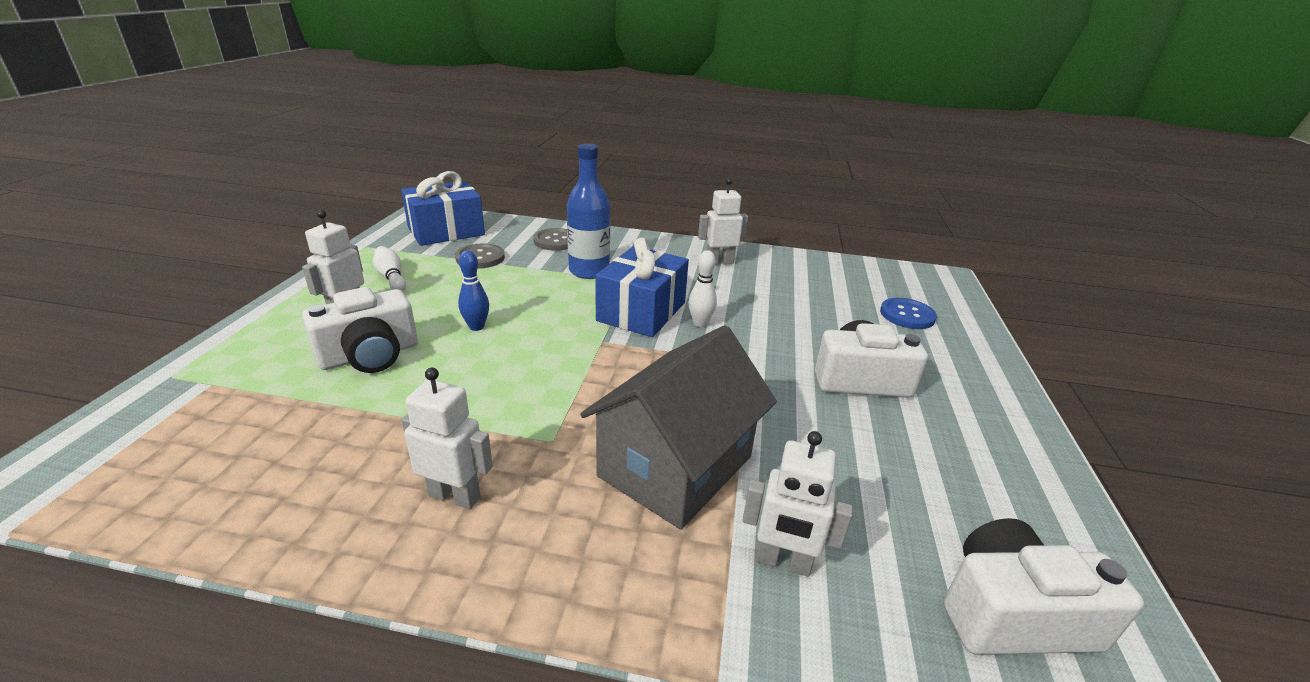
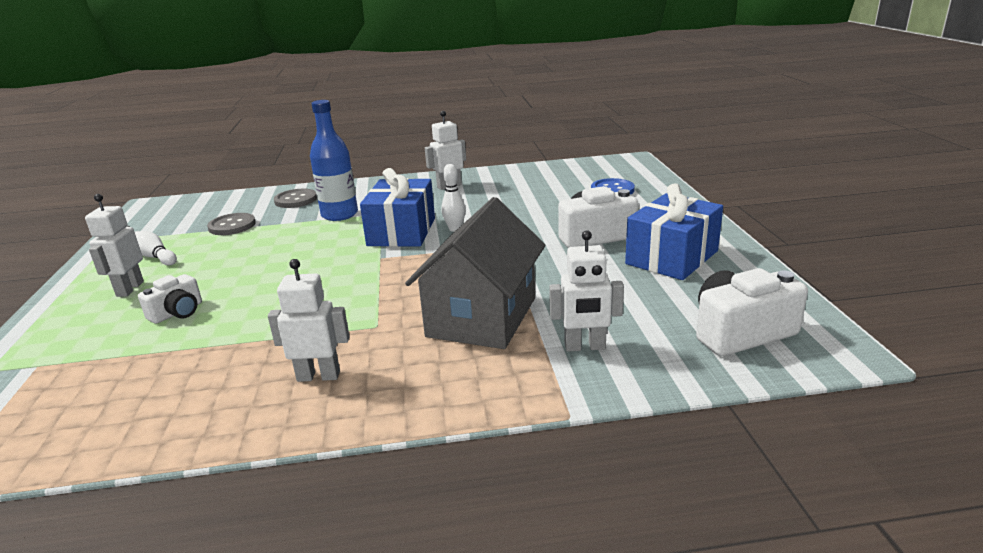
camera: 15 degrees left, 5 degrees down
(370, 355) = (177, 312): white camera -> white camera, size x0.60
(446, 231) = (184, 213): blue gift -> blue gift (671, 257)
(476, 327) = (263, 272): blue bowling pin -> none

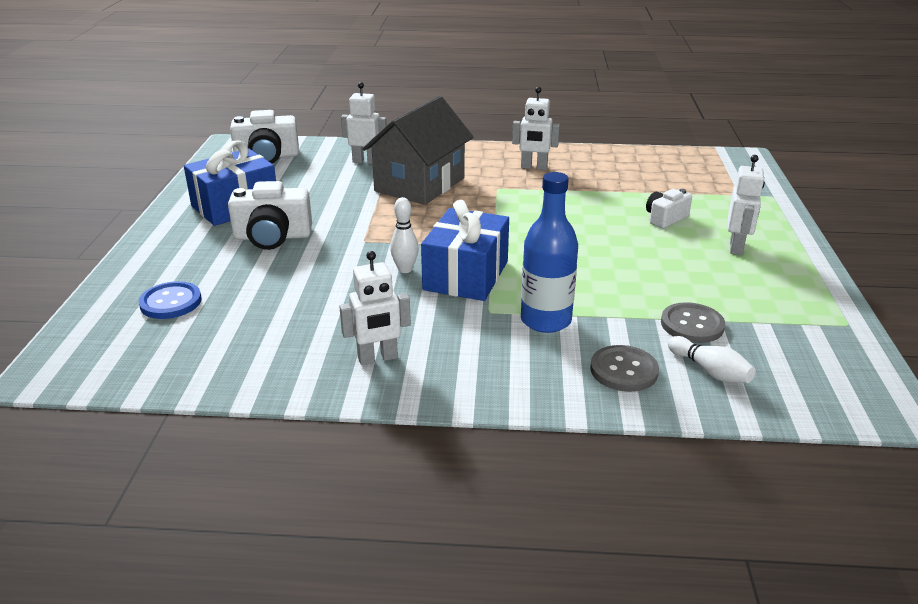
camera: 170 degrees left, 5 degrees up
(155, 257) = (751, 285): white bowling pin -> white bowling pin (710, 371)

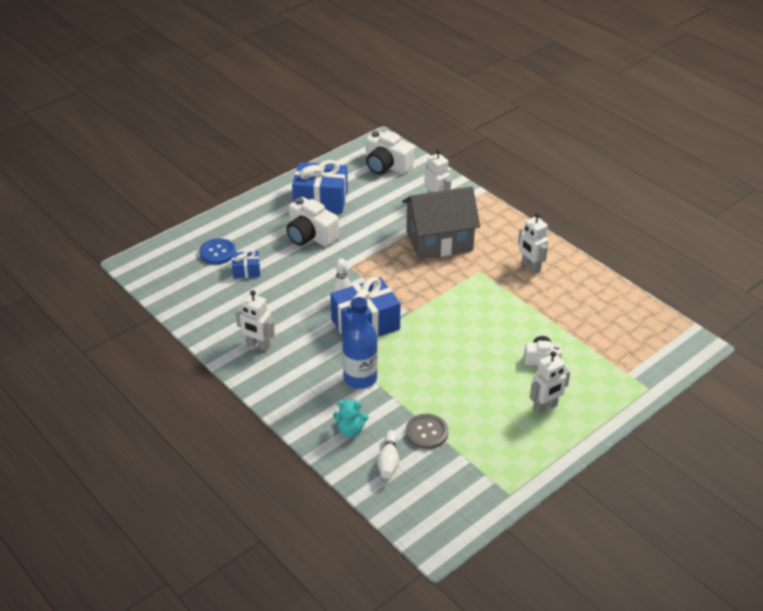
camera: 45 degrees right, 10 degrees up
(241, 300) = (246, 271): none -> blue gift
(624, 370) = (350, 430): grey button -> turquoise teddy bear

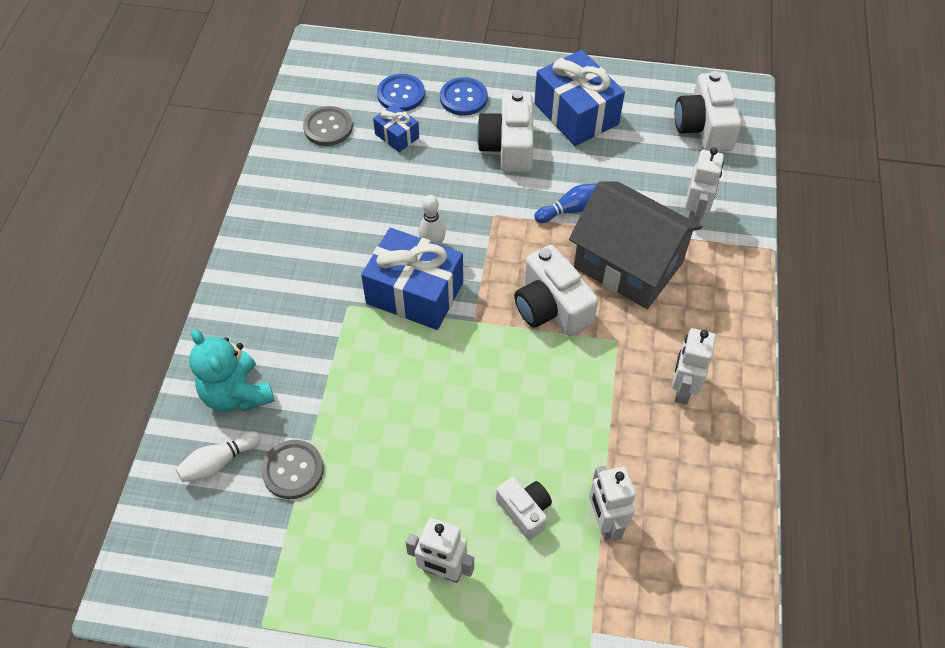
camera: 50 degrees right, 15 degrees up
(202, 294) = (328, 127): none -> grey button
(254, 231) = (463, 98): none -> blue button
(258, 345) = (294, 225): white robot -> white robot (604, 522)
(350, 430) = (237, 394): turquoise teddy bear -> turquoise teddy bear, size x1.56
(360, 378) = (325, 347): blue bottle -> none
(381, 239) = (570, 209): none -> blue bowling pin
(433, 281) = (551, 307): none -> white camera

